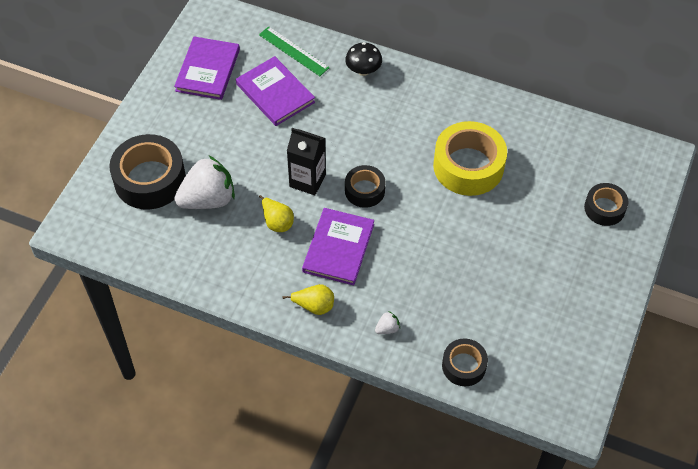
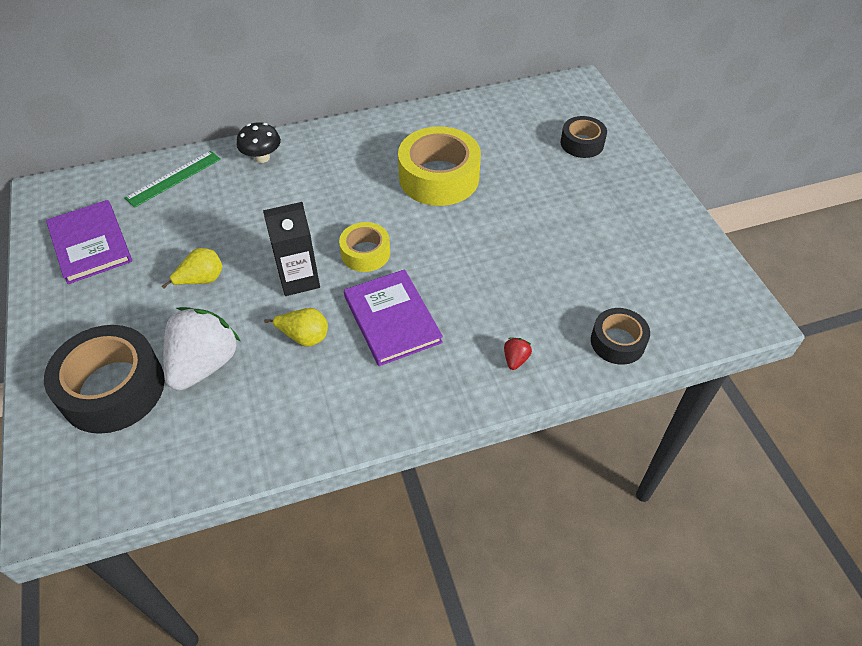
camera: 40 degrees left, 5 degrees down
(275, 93) = (188, 223): purple book -> none
(293, 51) = (174, 178): green ruler -> green ruler turned 45 degrees counterclockwise
(314, 306) = (423, 390): yellow pear -> yellow pear (201, 280)
(364, 190) = (365, 253): black tape -> yellow tape
(387, 328) = (515, 359): white strawberry -> red strawberry

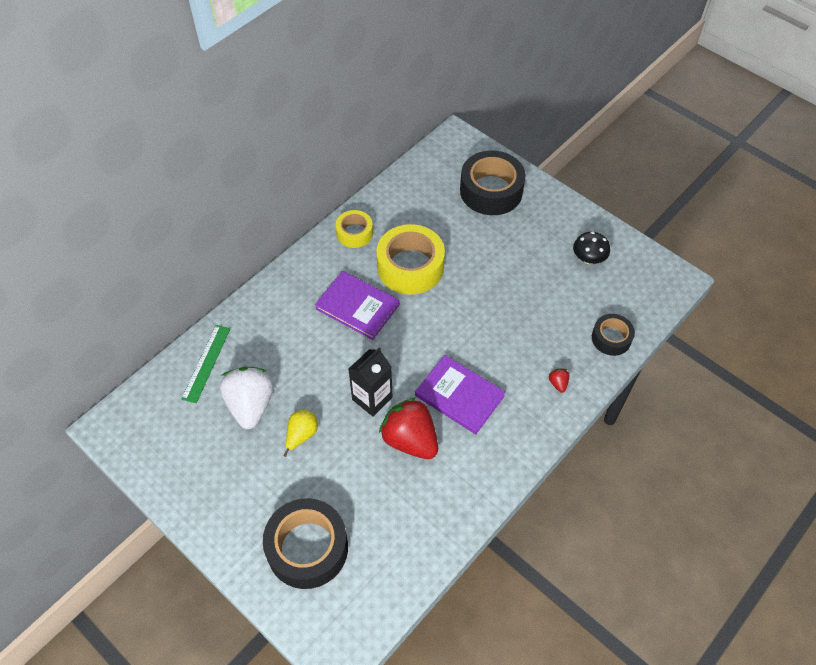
camera: 30 degrees left, 5 degrees up
(90, 244) = (188, 450): purple book -> purple book (357, 307)
(204, 364) = (357, 496): white strawberry -> white strawberry (250, 405)
(262, 157) = (262, 311): black mushroom -> black mushroom (588, 258)
(304, 337) = (410, 439): yellow pear -> red strawberry
(365, 253) = (403, 354): yellow tape -> yellow tape (354, 233)
(582, 143) = (491, 191): black tape -> black tape, size x1.78

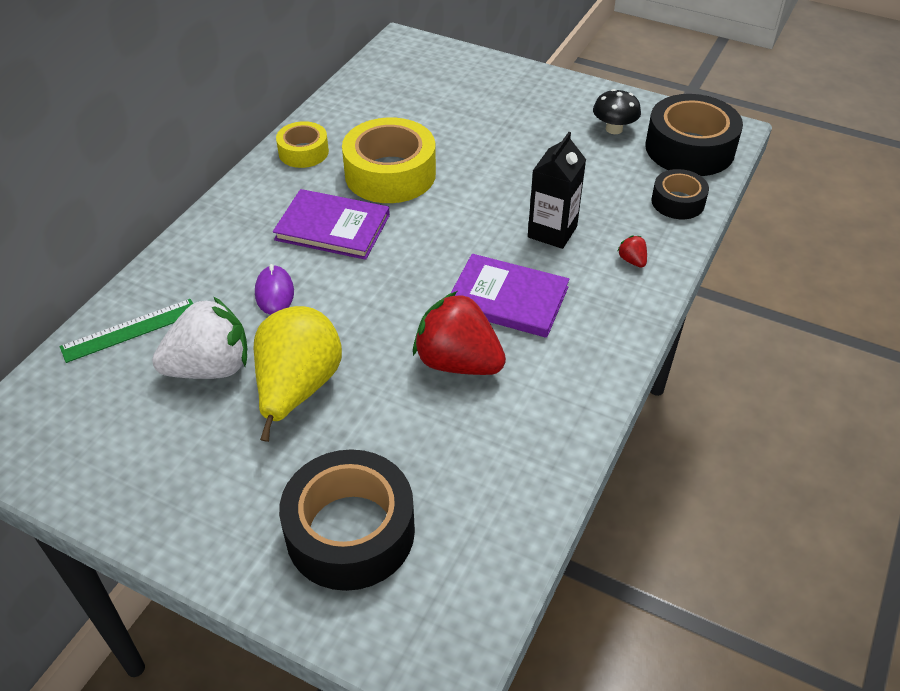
camera: 15 degrees left, 10 degrees down
(206, 363) = (130, 330): green ruler -> green ruler turned 60 degrees clockwise
(250, 405) = (210, 367): white strawberry -> white strawberry turned 90 degrees clockwise
(301, 435) = (298, 389): yellow pear -> yellow pear, size x1.91
(305, 354) = (274, 293): none -> purple mouse
(372, 398) = (387, 325): black carton -> black carton (552, 232)
(491, 191) = (466, 84): black tape -> black tape (689, 148)

